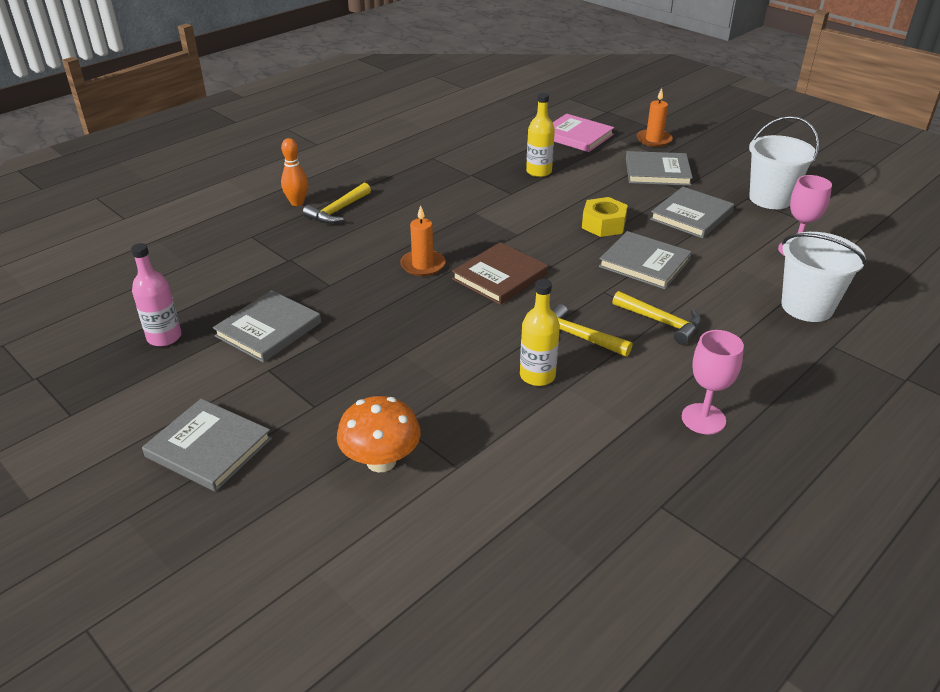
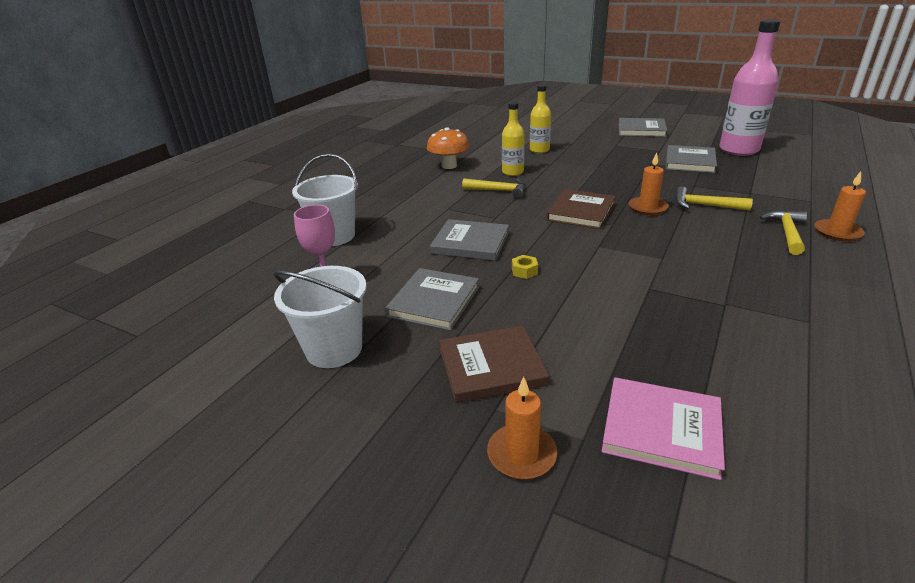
camera: 165 degrees right, 5 degrees down
(164, 337) = (739, 150): pink bottle -> pink bottle, size x1.79
(297, 203) = (837, 232): orange bowling pin -> orange candle
(381, 461) = (562, 139): orange mushroom -> orange mushroom (449, 166)
(539, 172) = (649, 328): yellow bottle -> yellow bottle (539, 150)
(603, 225) = (524, 271): yellow nut -> yellow nut, size x0.55
(657, 172) = (491, 367): grey book -> brown book
(662, 322) = (446, 207): yellow hammer -> yellow hammer (704, 205)
(703, 419) = (414, 173): pink goblet -> none

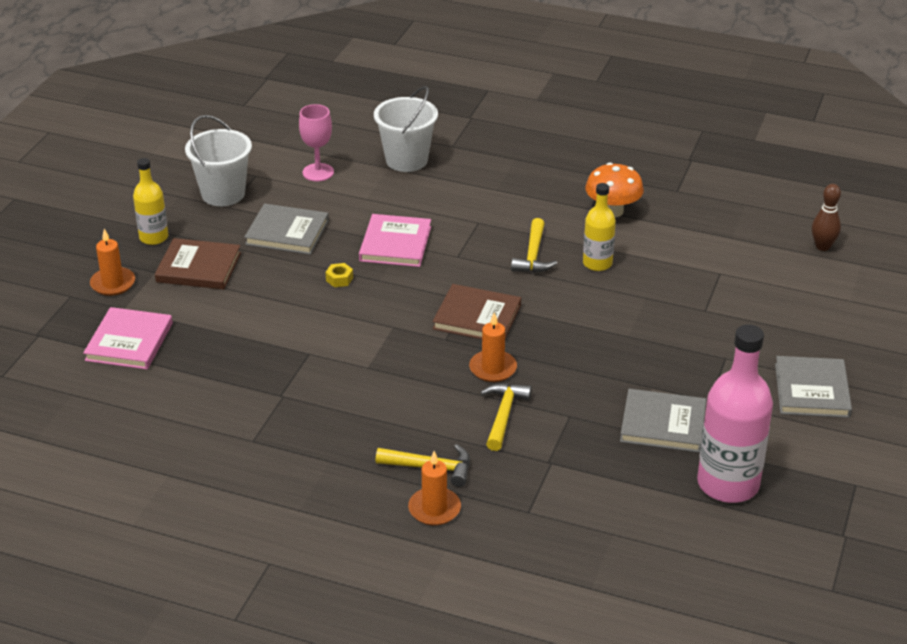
camera: 80 degrees right, 5 degrees up
(470, 243) = (395, 244): grey book -> pink book
(491, 367) = (198, 267): brown book -> brown book turned 60 degrees counterclockwise
(504, 122) = (823, 246): none -> brown bowling pin
(539, 150) = (690, 284): yellow bottle -> yellow bottle (154, 237)

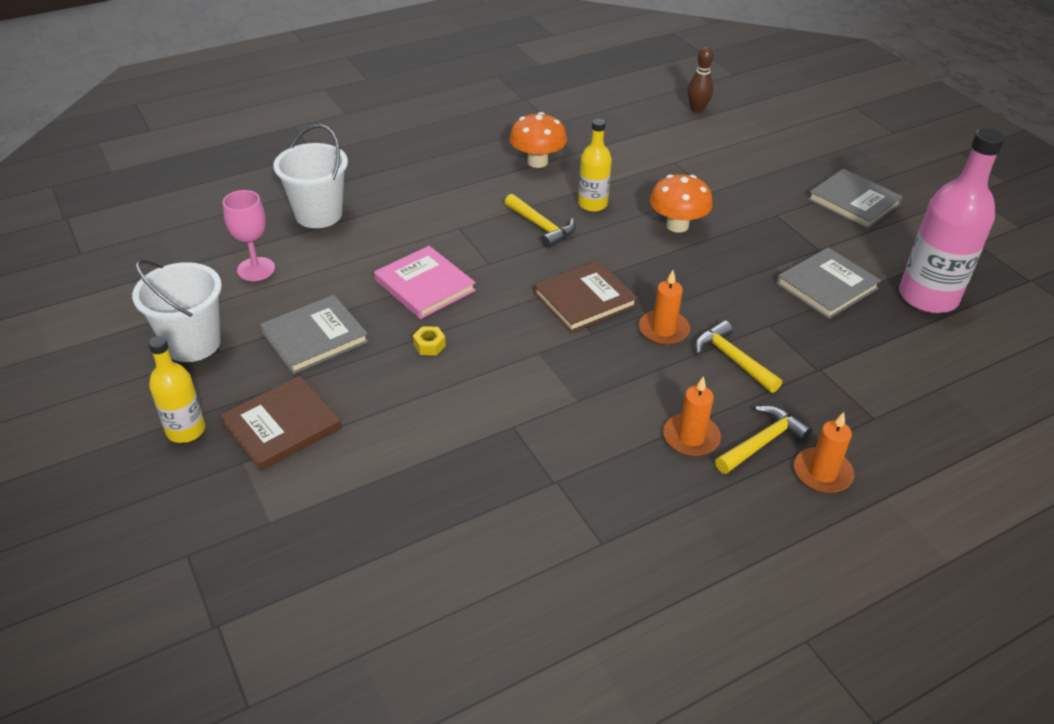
camera: 50 degrees left, 5 degrees up
(113, 283) = (216, 506): orange candle -> orange candle (691, 437)
(129, 342) = (331, 550): pink book -> none
(632, 315) = (677, 225): none -> orange mushroom

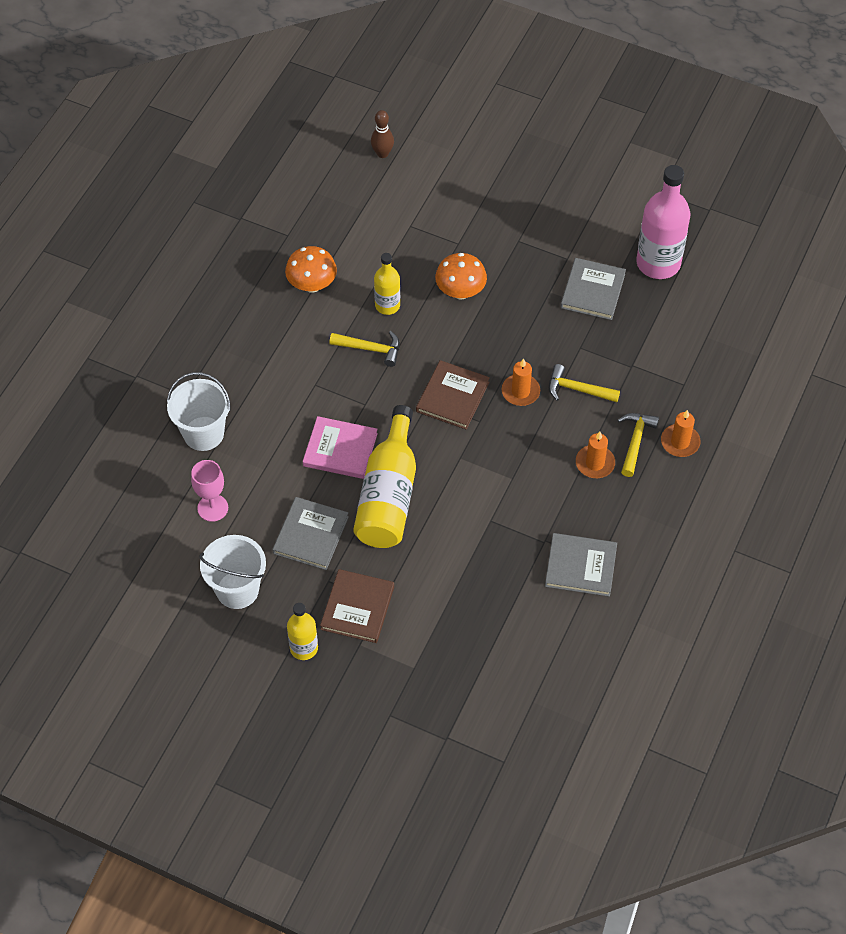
camera: 35 degrees left, 15 degrees up
(429, 345) = (388, 495): yellow nut -> yellow bottle
(854, 202) = (560, 196): grey book -> grey book (580, 566)

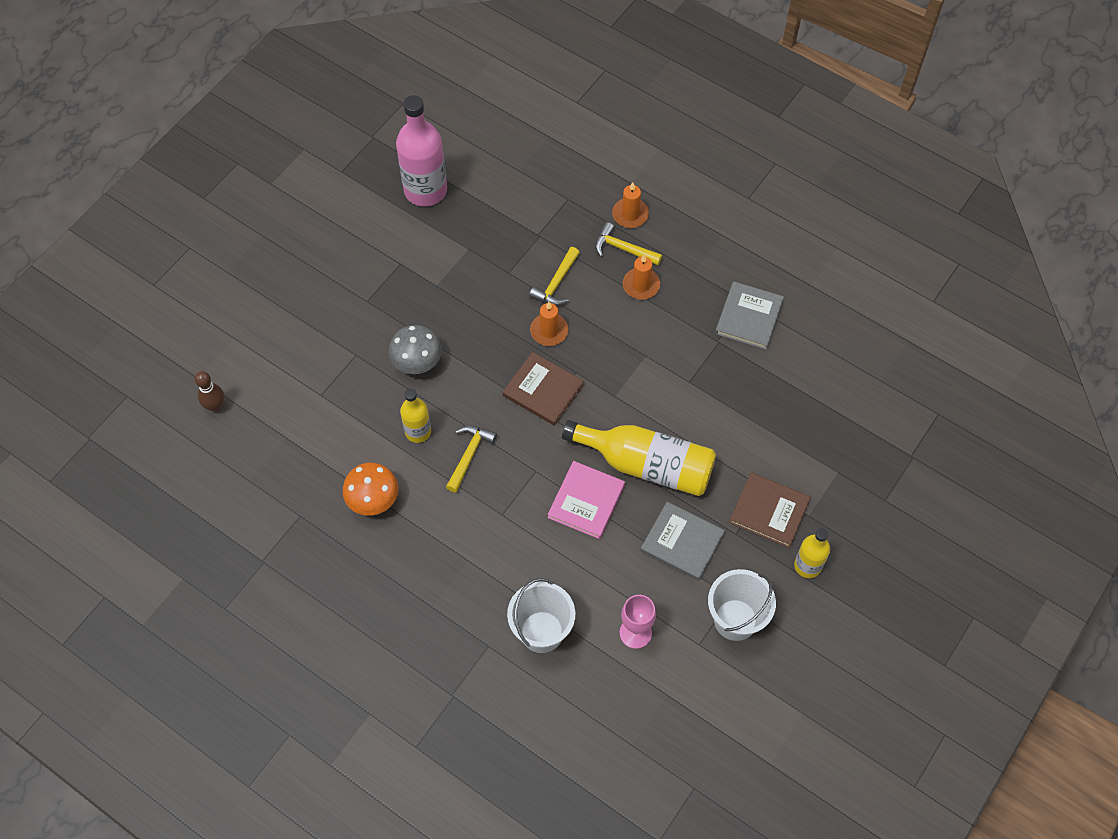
camera: 80 degrees left, 5 degrees up
(460, 291) = (417, 362): orange mushroom -> grey mushroom
(592, 291) = (445, 249): grey book -> none

